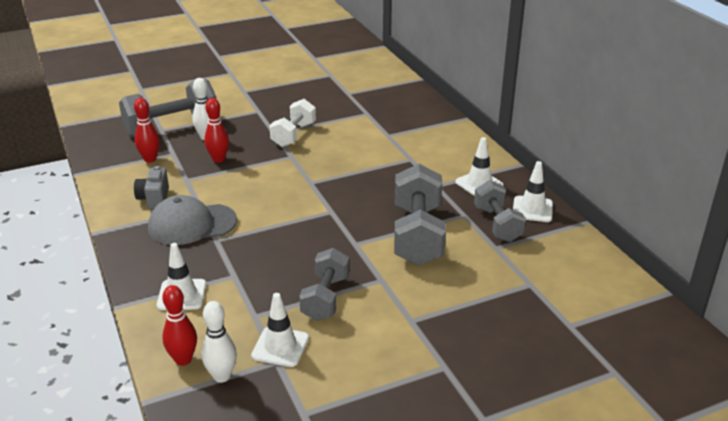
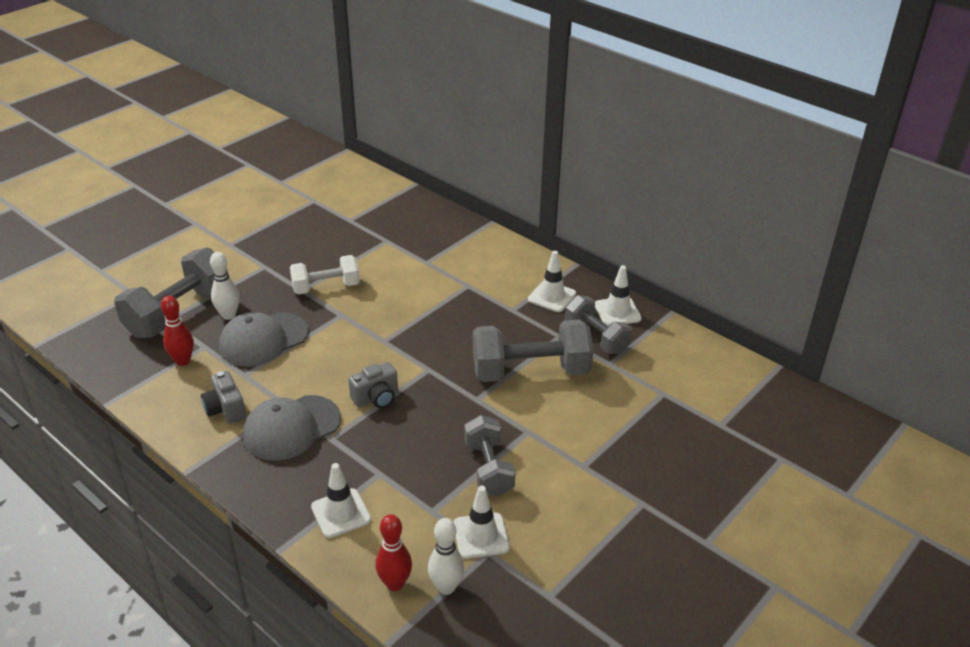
camera: 25 degrees left, 5 degrees up
(218, 159) = (263, 340): red bowling pin -> grey cap
(273, 221) = (376, 398): none -> grey camera
(293, 135) = (326, 287): white dumbbell -> white dumbbell turned 75 degrees clockwise
(417, 235) = (530, 371): grey dumbbell -> grey dumbbell turned 75 degrees counterclockwise

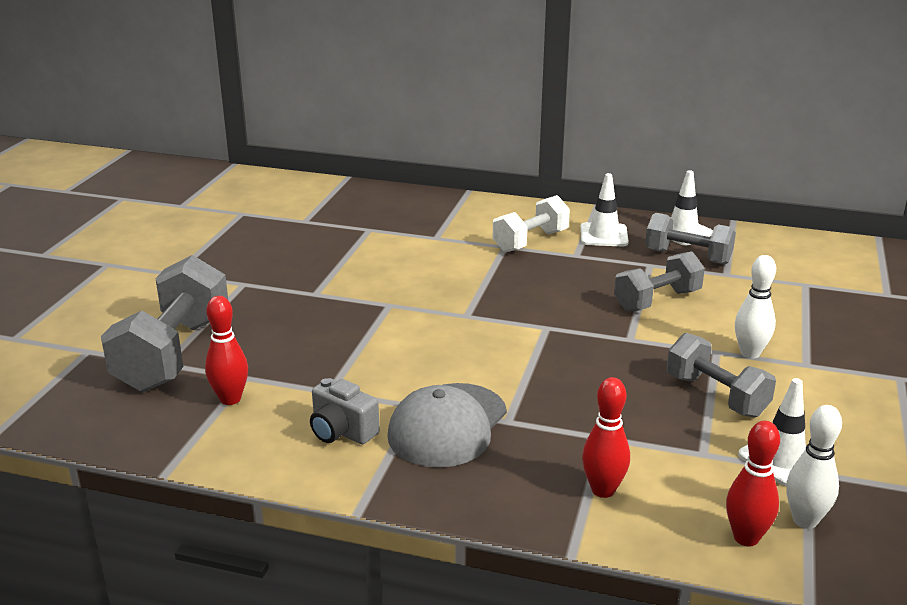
camera: 25 degrees left, 10 degrees down
(228, 315) = (245, 339): white bowling pin -> white bowling pin (750, 353)
(263, 340) = (317, 351): grey cap -> none
(326, 287) = (342, 285): white dumbbell -> white dumbbell (530, 241)
(341, 513) = (603, 490): white traffic cone -> red bowling pin
(376, 398) = (517, 368): grey camera -> none
(530, 371) = (657, 301): grey dumbbell -> grey dumbbell, size x0.63

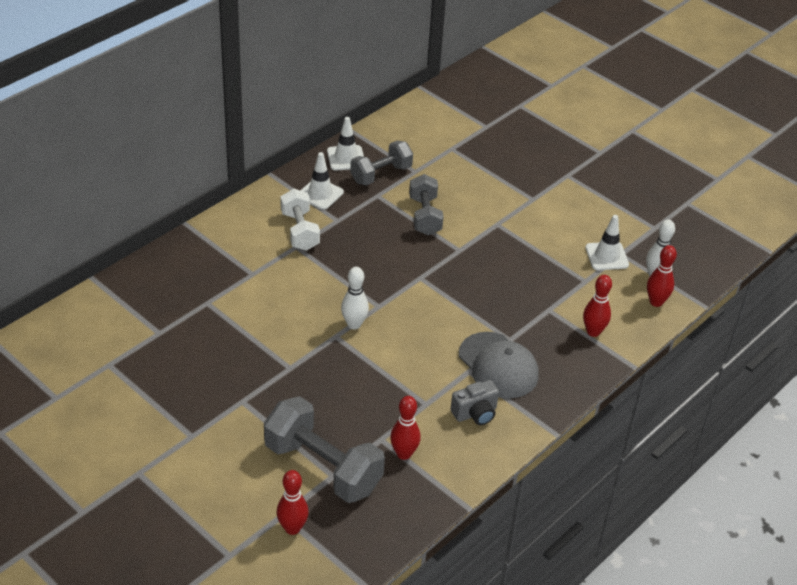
camera: 65 degrees left, 15 degrees up
(69, 362) = (292, 528): none -> red bowling pin
(716, 396) = (539, 248): grey dumbbell -> none
(750, 353) = (508, 212): white bowling pin -> white bowling pin (354, 324)

